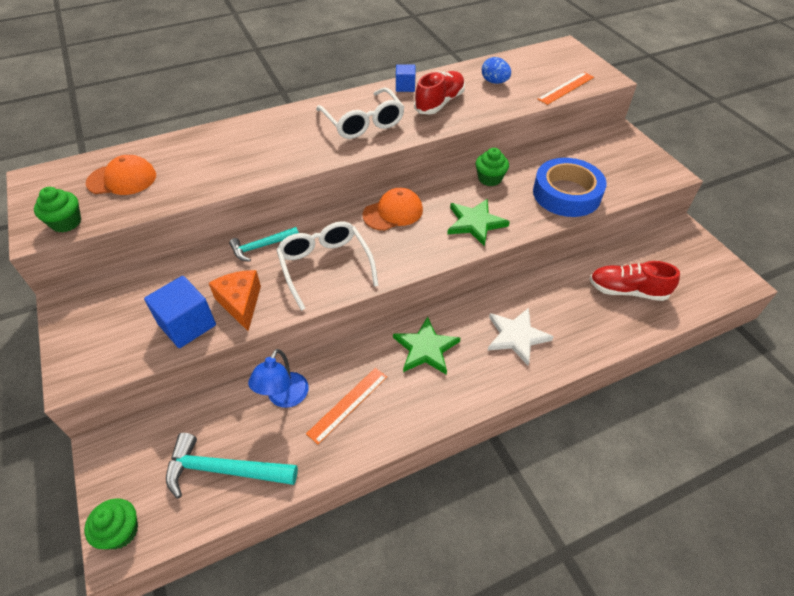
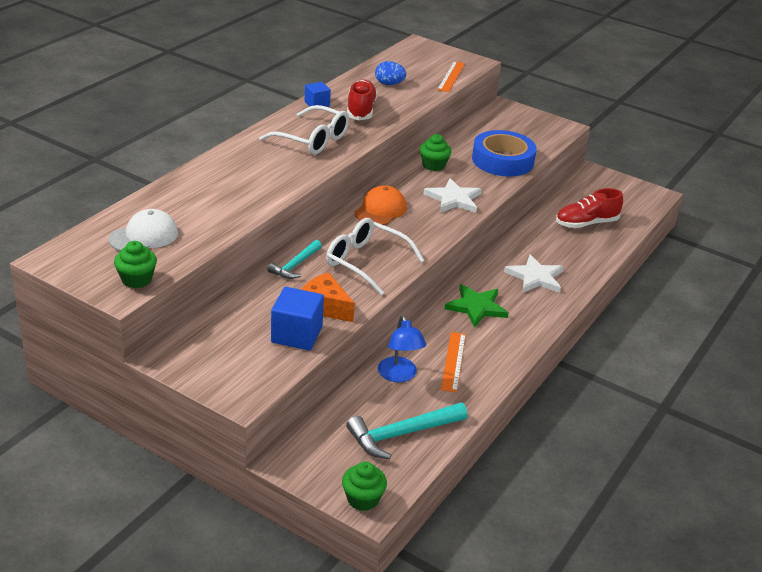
camera: 35 degrees left, 15 degrees down
(122, 179) = (144, 236): orange cap -> white cap
(475, 223) = (453, 199): green star -> white star

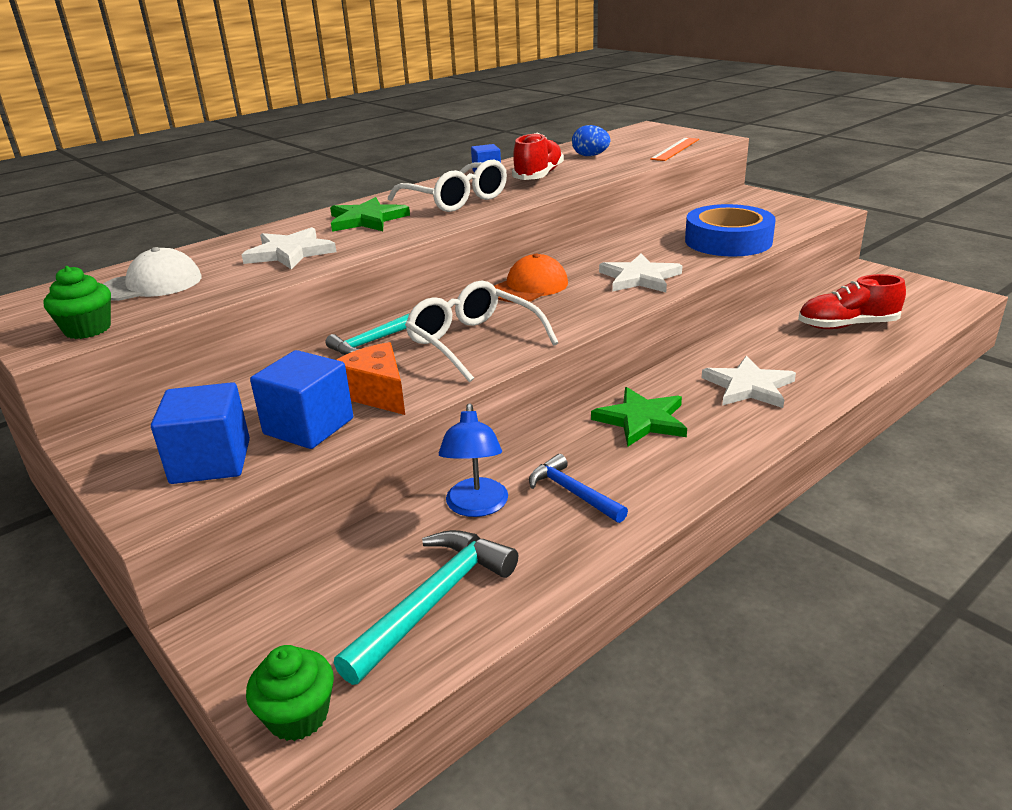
camera: 20 degrees right, 5 degrees down
(224, 200) = (290, 252): none -> white star
(251, 364) = (211, 461): none -> blue cube
(257, 163) = (367, 219): none -> green star
(402, 434) = (432, 602): turquoise hammer -> turquoise hammer turned 135 degrees clockwise
(433, 165) = (629, 244): green cupcake -> none
(453, 361) = (573, 493): orange ruler -> blue hammer

